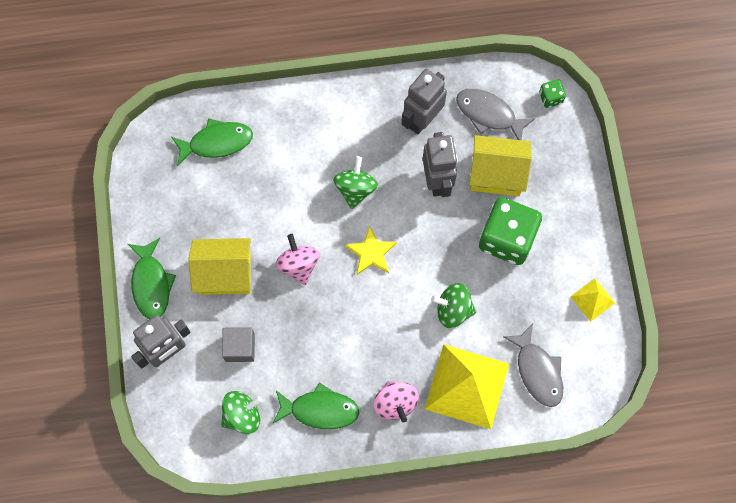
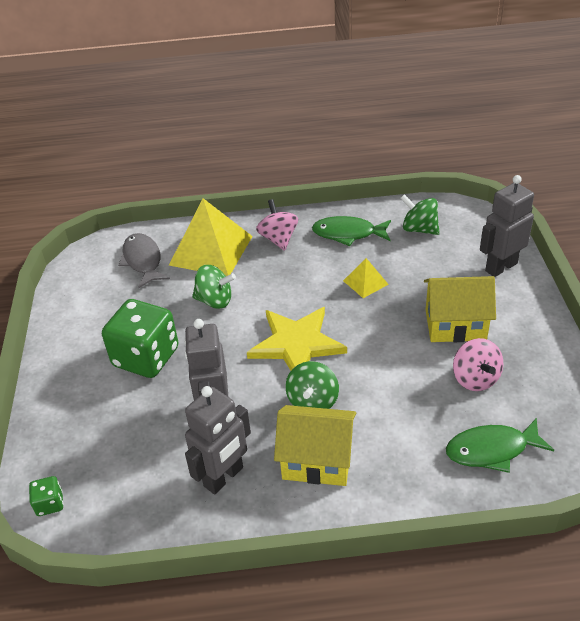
camera: 175 degrees left, 30 degrees down
(151, 284) = (533, 315): green fish -> none
(240, 347) = (429, 271): grey cube -> none
(242, 415) = (419, 229): green spinning top -> green spinning top turned 60 degrees clockwise
(298, 265) = (375, 333): pink spinning top -> pink spinning top (475, 379)
(371, 252) = (296, 344): yellow star -> yellow star, size x1.71
(489, 114) = (136, 483): grey fish -> none
(496, 174) = (142, 417): yellow house -> yellow house (317, 460)
(592, 299) = (73, 310): yellow pyramid -> yellow pyramid (365, 282)

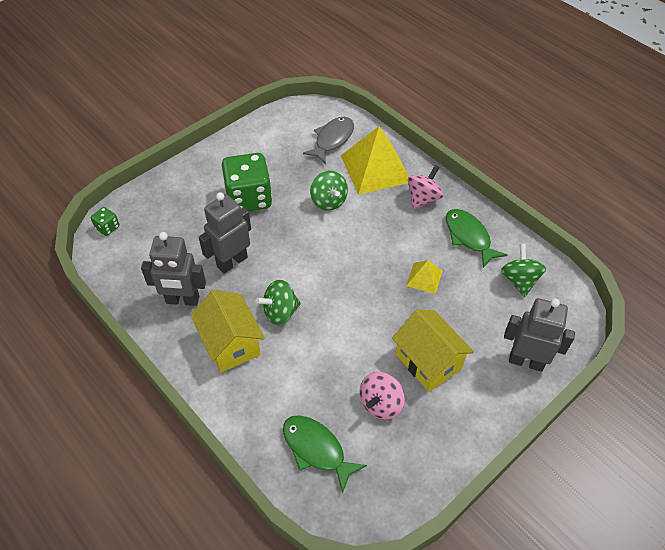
camera: 50 degrees right, 10 degrees up
(296, 344) = (326, 271): yellow star -> none

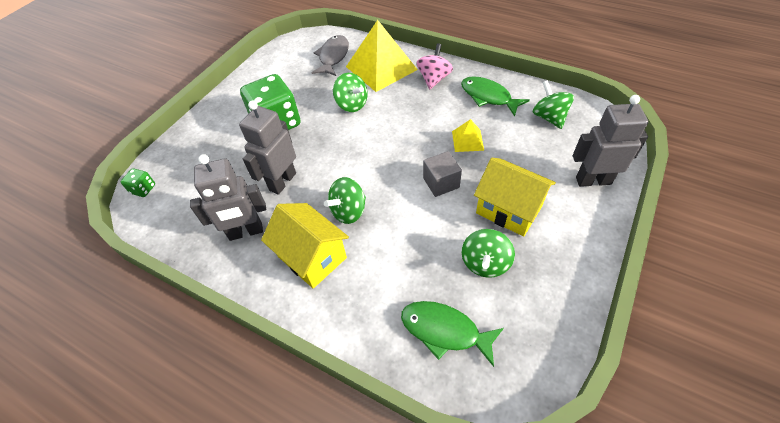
camera: 15 degrees left, 0 degrees up
(377, 313) = (441, 183): none -> grey cube
(380, 404) = (485, 263): pink spinning top -> green spinning top

